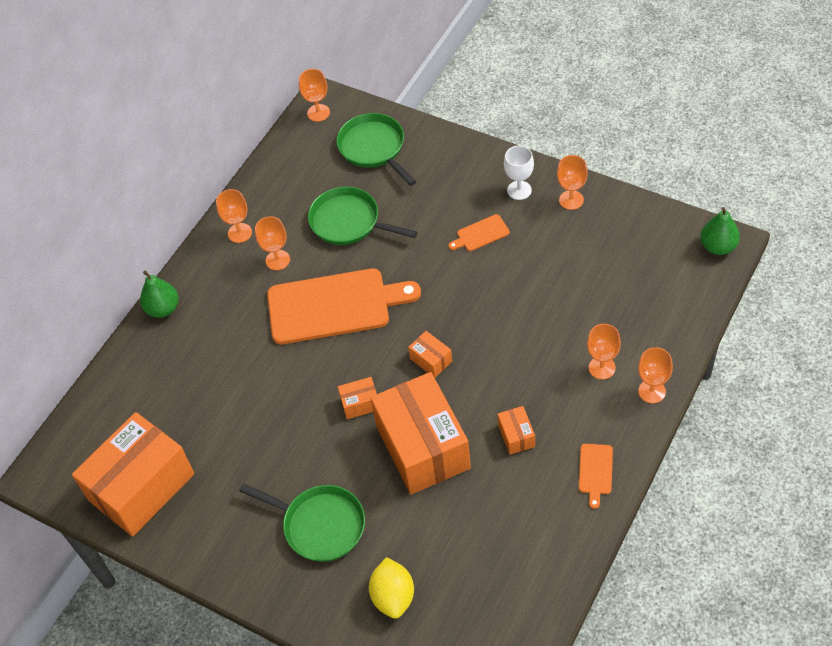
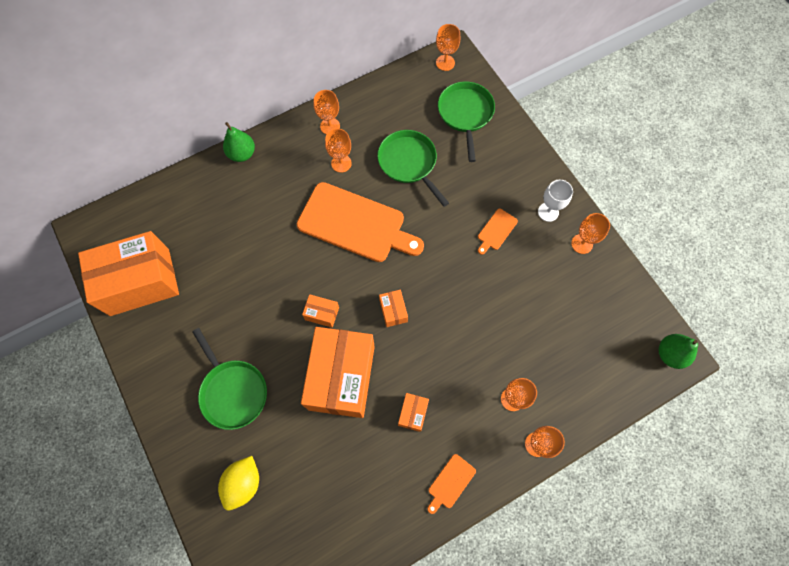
camera: 25 degrees right, 15 degrees up
(481, 234) = (496, 230): orange cutting board -> orange cutting board turned 60 degrees counterclockwise

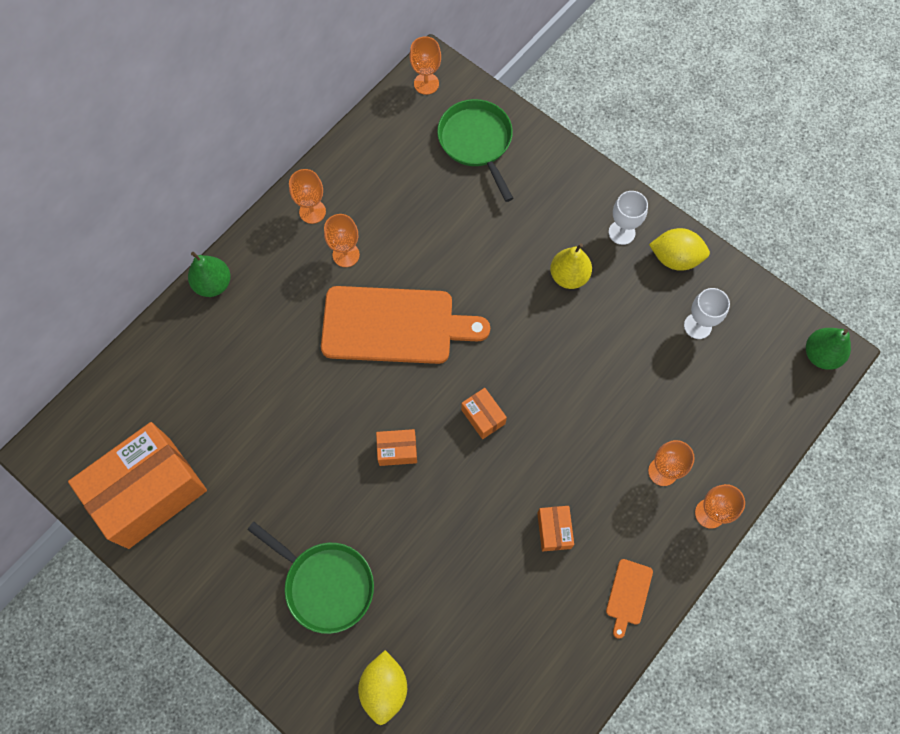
camera: 20 degrees left, 0 degrees up
(341, 377) = (452, 519): orange box -> none
(409, 163) = (430, 226): green pan -> none
(496, 230) = (569, 276): orange cutting board -> yellow pear
(580, 299) = (697, 326): none -> white goblet
(582, 244) = (675, 258): orange goblet -> yellow lemon

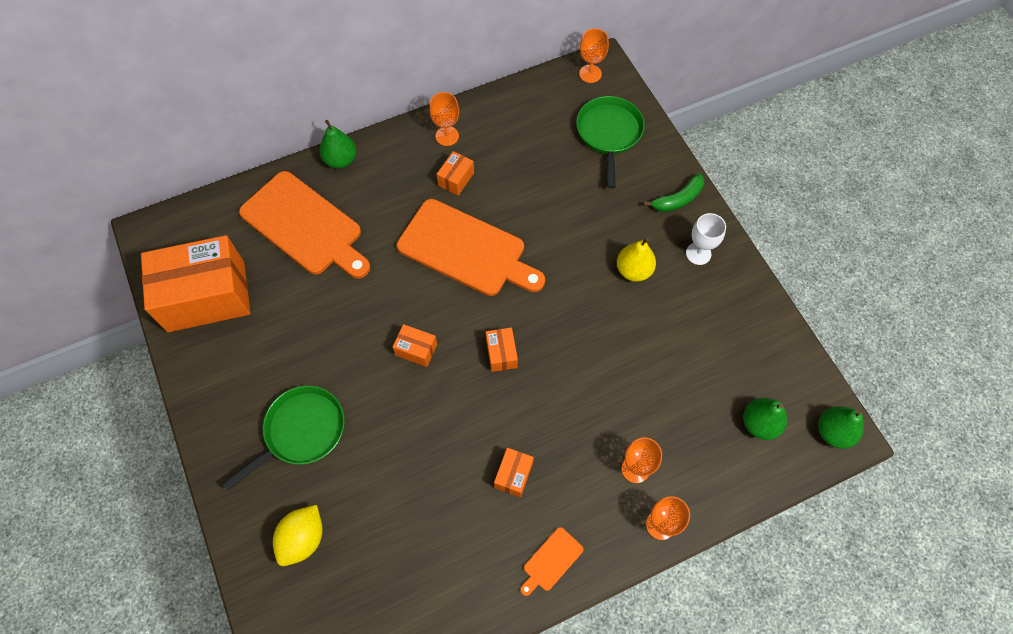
camera: 25 degrees right, 5 degrees down
(213, 372) = (304, 226): none -> orange cutting board
(326, 584) = (301, 431): green pan -> green pan turned 105 degrees counterclockwise
(346, 255) = (456, 179): orange goblet -> orange box
(576, 184) = (678, 199): none -> green banana
(675, 258) = (736, 294): yellow lemon -> none
(697, 326) = (728, 359): white goblet -> none
(753, 376) = (759, 424): none -> green pear

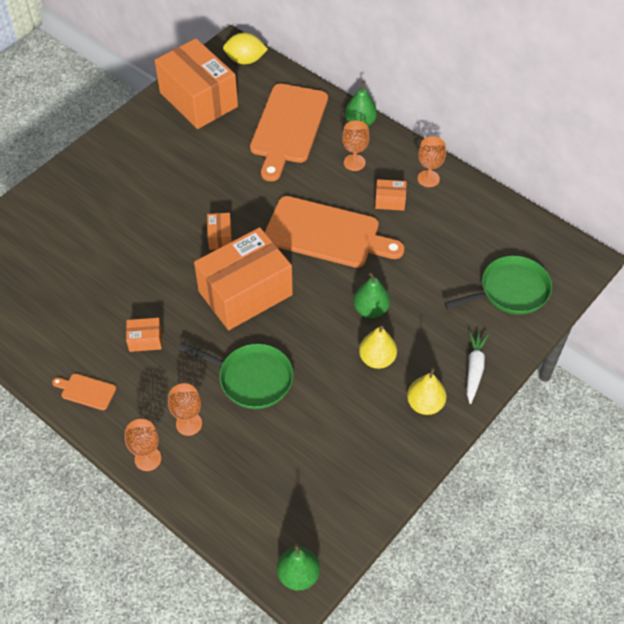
camera: 65 degrees right, 10 degrees down
(301, 431) = (121, 197): green pan -> green pan (252, 379)
(303, 539) = (42, 232): yellow lemon -> yellow lemon (245, 60)
(466, 250) = (326, 234): orange cutting board -> orange cutting board turned 75 degrees counterclockwise
(501, 354) = (245, 293): orange box -> orange box, size x2.43
(590, 74) = (567, 253): orange goblet -> orange goblet (354, 162)
(678, 199) = (474, 369): green banana -> white carrot
(698, 253) = (425, 404): white goblet -> yellow pear
(759, 424) = (276, 508): green pear -> green pear (370, 310)

